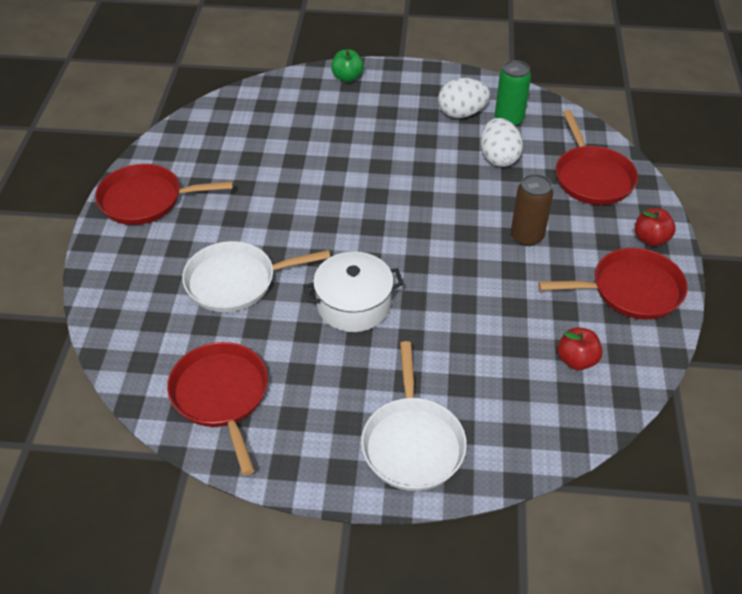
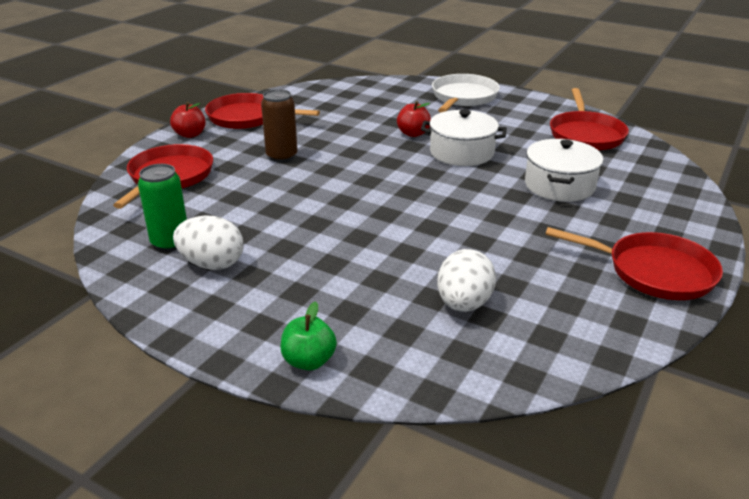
camera: 155 degrees left, 15 degrees down
(236, 281) = (559, 185): white pan -> white pot
(498, 158) = (230, 212): white egg -> white egg (463, 304)
(576, 360) = (328, 102): red apple -> red apple (413, 133)

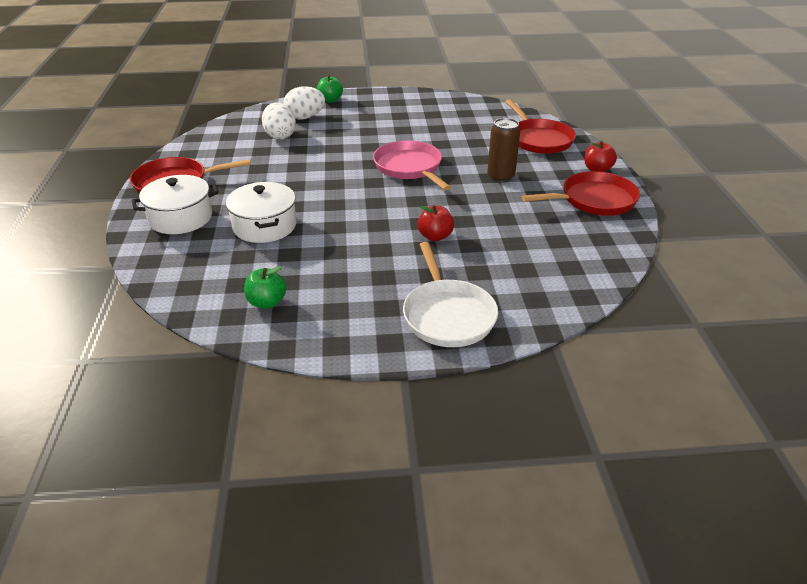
camera: 145 degrees right, 5 degrees up
(170, 242) = (464, 113): green can -> none
(212, 264) = (426, 113): white egg -> white egg (305, 117)
(352, 194) = (409, 167): none -> pink pan
(461, 152) = (371, 230): white pot -> white pot (180, 218)
(586, 134) = (267, 302): red pan -> green apple

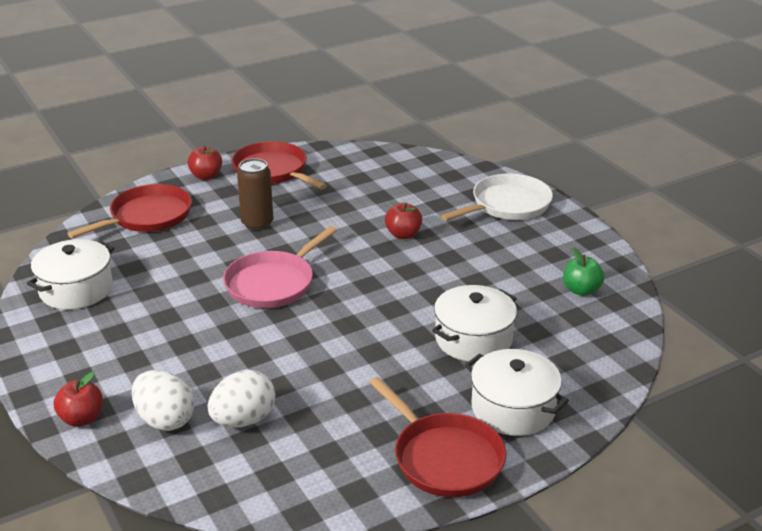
camera: 115 degrees left, 5 degrees down
(330, 100) = (82, 419): green apple -> red apple
(457, 109) = (76, 289): none -> white pot

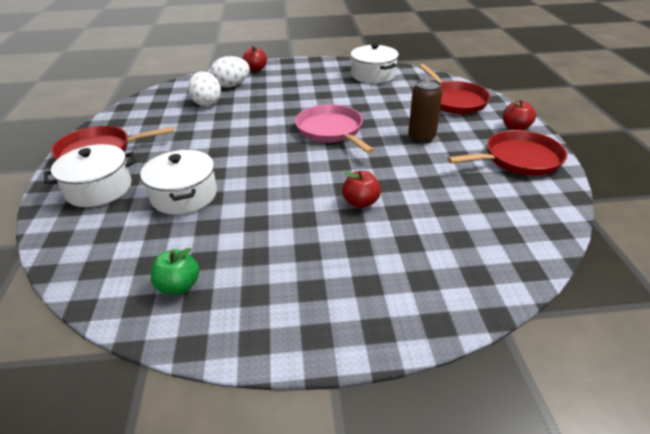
camera: 115 degrees right, 5 degrees up
(507, 205) = (380, 297): white pan -> none

